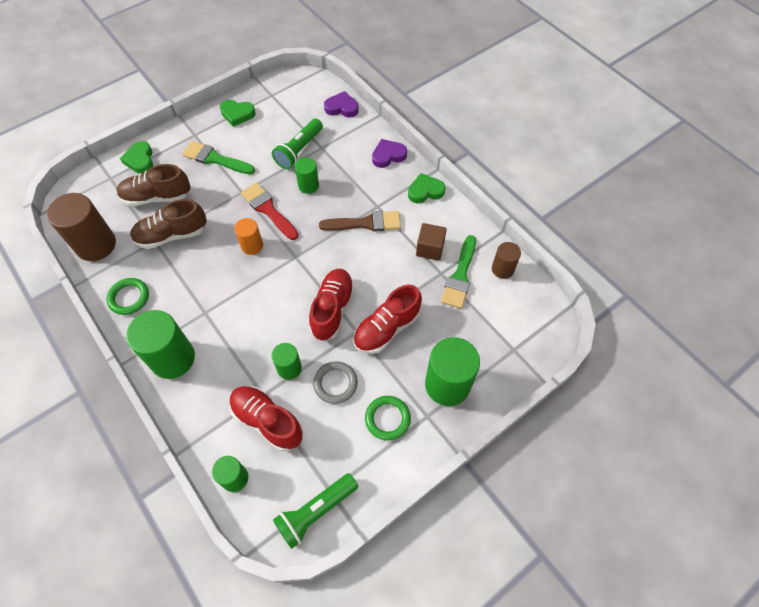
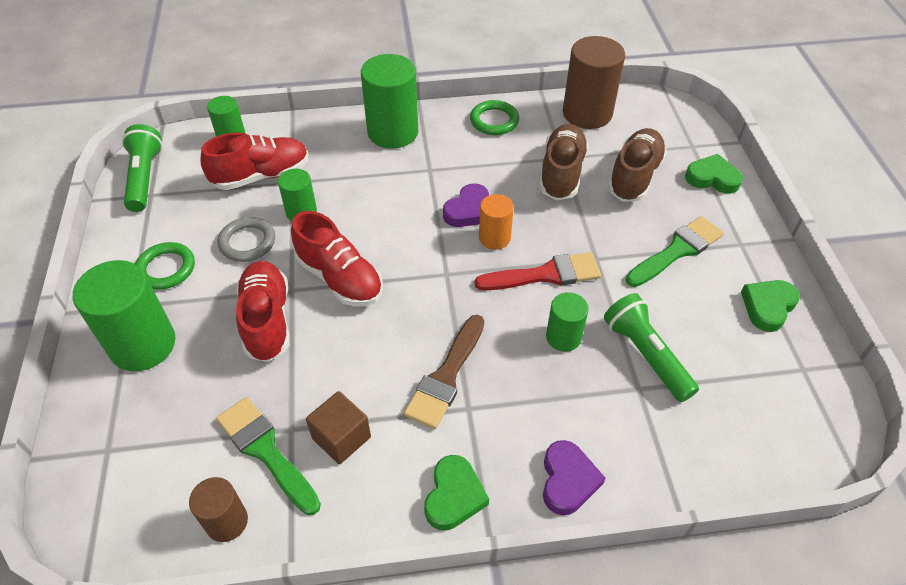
camera: 120 degrees right, 10 degrees down
(342, 108) = (727, 463): purple heart -> purple heart (469, 210)

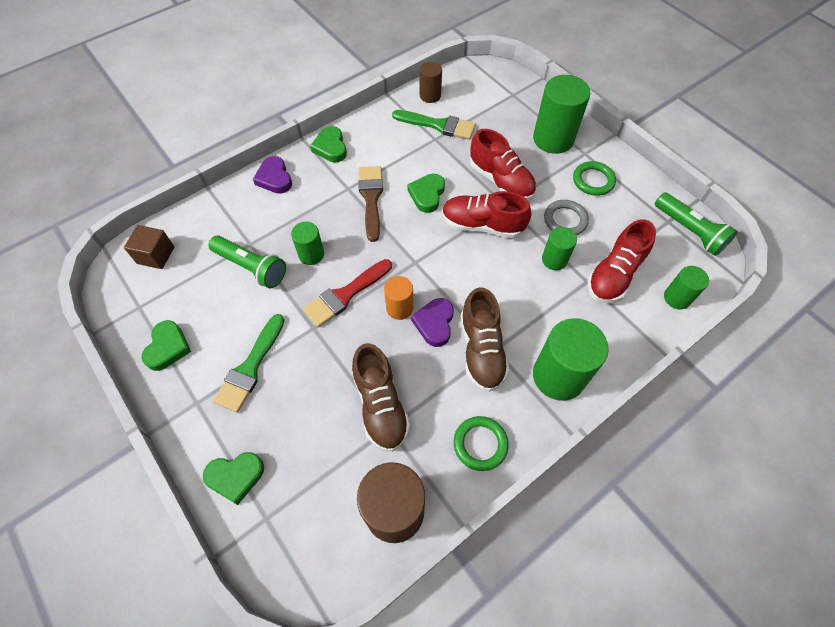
camera: 150 degrees right, 10 degrees up
(341, 437) = (406, 146): brown cube -> brown cube (156, 255)
(371, 346) = (427, 195): none -> green heart
(634, 177) = (312, 437): brown shoe -> brown shoe (481, 350)

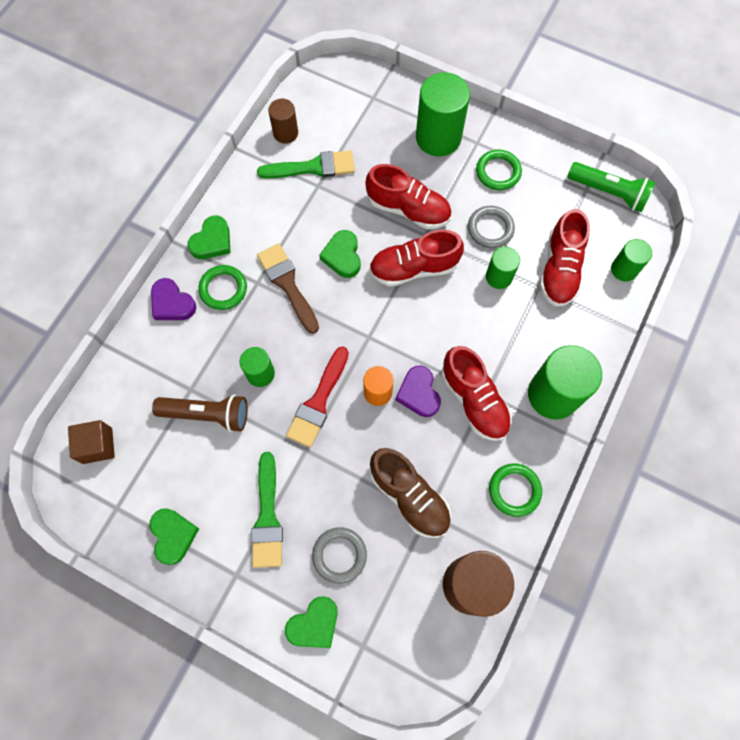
camera: 25 degrees left, 10 degrees up
(251, 267) = (207, 414): green flashlight -> brown flashlight
(291, 427) = (339, 555): none -> grey ring
(319, 183) = (223, 289): none -> green ring
(331, 147) = (212, 241): green heart -> green heart turned 105 degrees counterclockwise
(481, 350) = (474, 400): brown shoe -> red shoe

